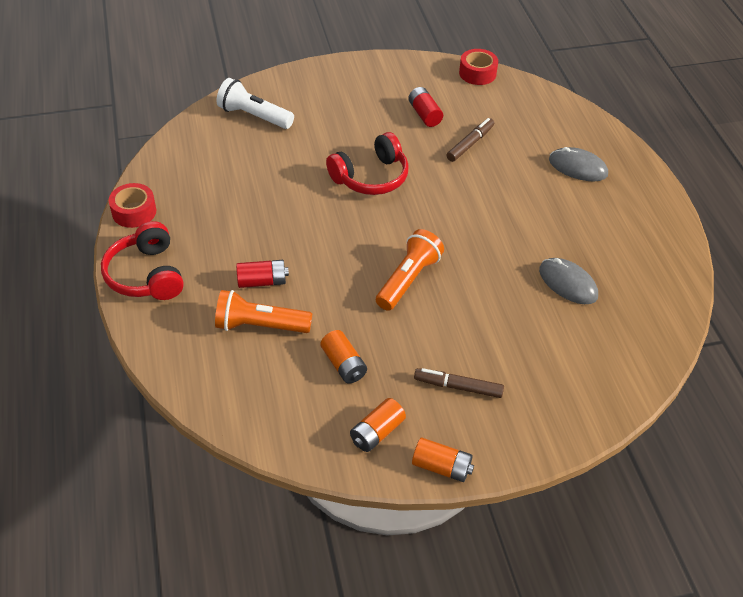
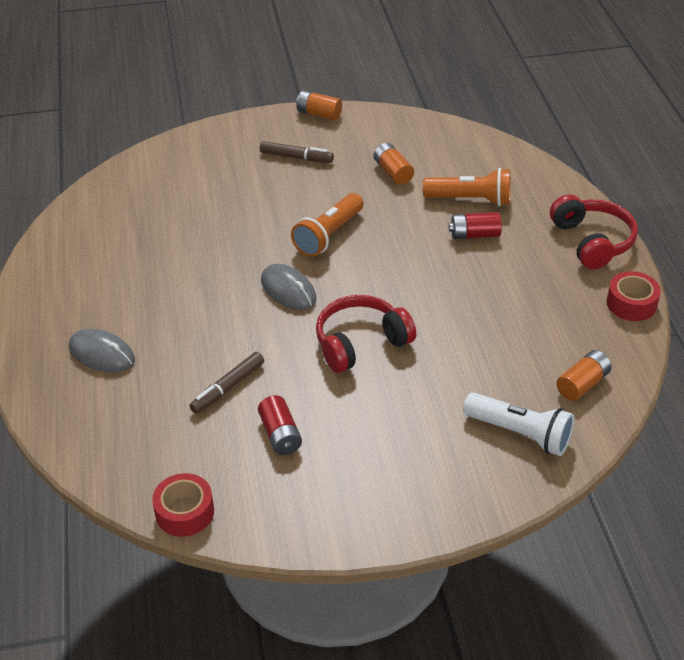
camera: 175 degrees left, 5 degrees down
(377, 432) = (366, 132): orange battery -> orange battery (582, 384)
(568, 283) = (170, 231): grey mouse -> grey mouse (288, 290)

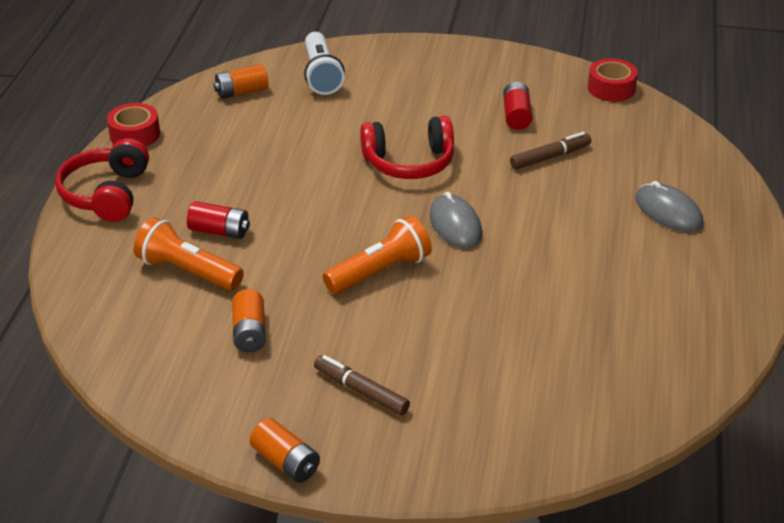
camera: 160 degrees left, 5 degrees down
(520, 433) = (321, 75): white flashlight -> white flashlight turned 150 degrees counterclockwise

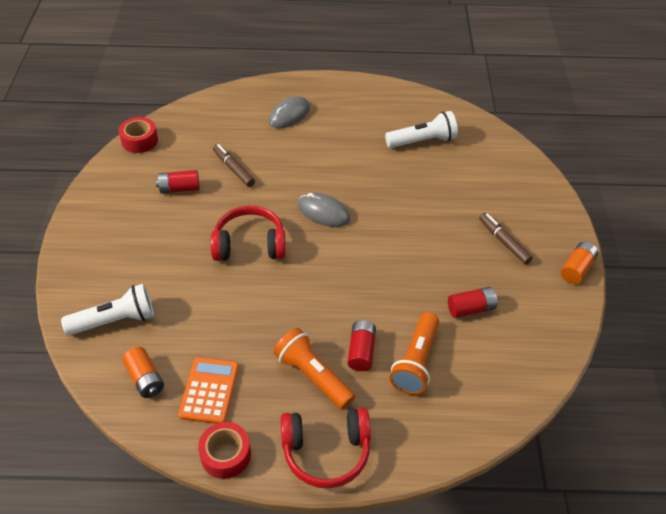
camera: 100 degrees left, 10 degrees up
(211, 128) = (209, 391): none -> orange calculator
(249, 332) = (471, 309): orange battery -> red battery
(361, 391) = (503, 242): brown marker -> brown marker turned 120 degrees clockwise
(380, 271) = (385, 246): orange flashlight -> orange flashlight (313, 376)
(409, 162) = (249, 244): red headphones -> red headphones turned 75 degrees counterclockwise
(455, 225) = (323, 212): grey mouse -> grey mouse turned 60 degrees clockwise
(602, 343) = (423, 141): none -> white flashlight

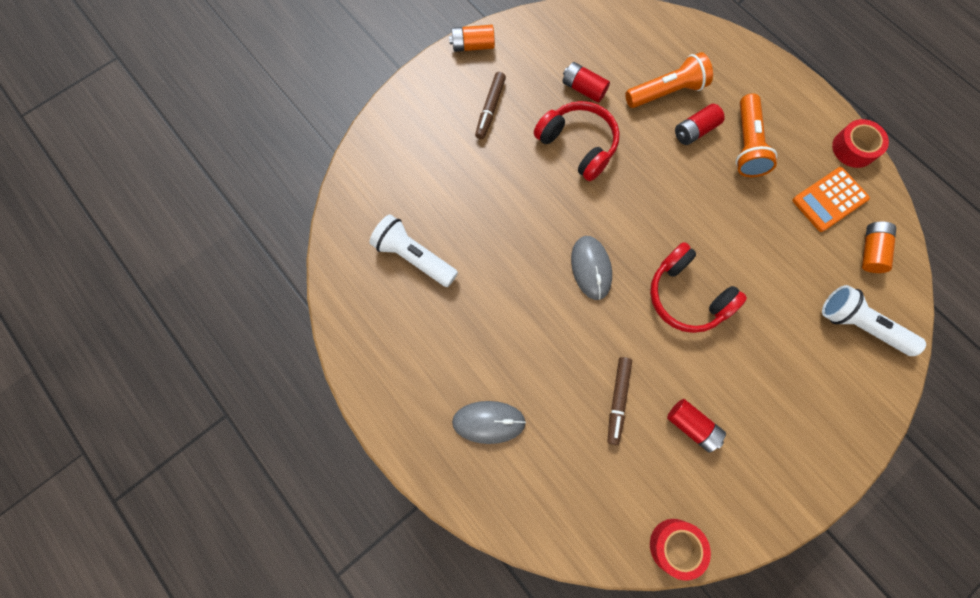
camera: 130 degrees left, 25 degrees up
(326, 452) = (786, 94): red headphones -> red headphones (578, 145)

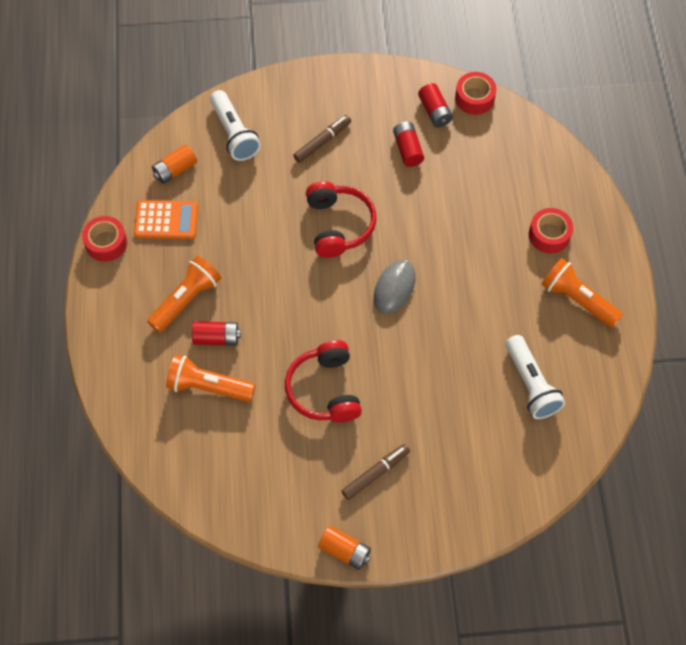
camera: 145 degrees left, 10 degrees down
(420, 368) = (577, 299): none -> orange flashlight
(488, 422) = (549, 235): grey mouse -> red tape
(583, 89) = (277, 437): red battery -> red battery (434, 111)
(617, 400) = (446, 193): brown marker -> brown marker (322, 142)

